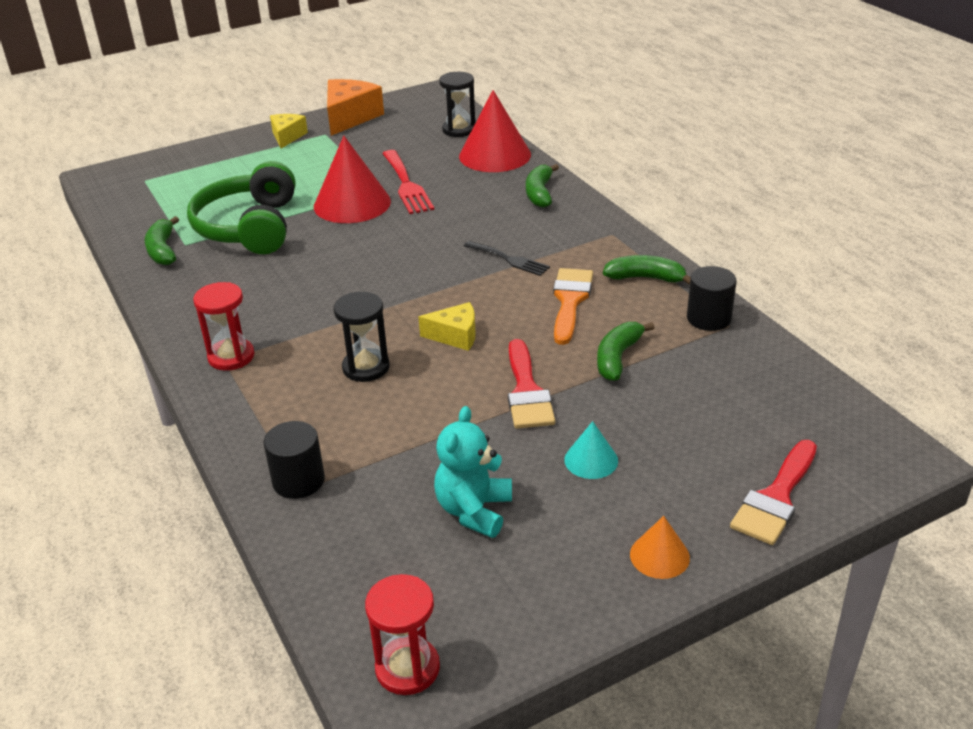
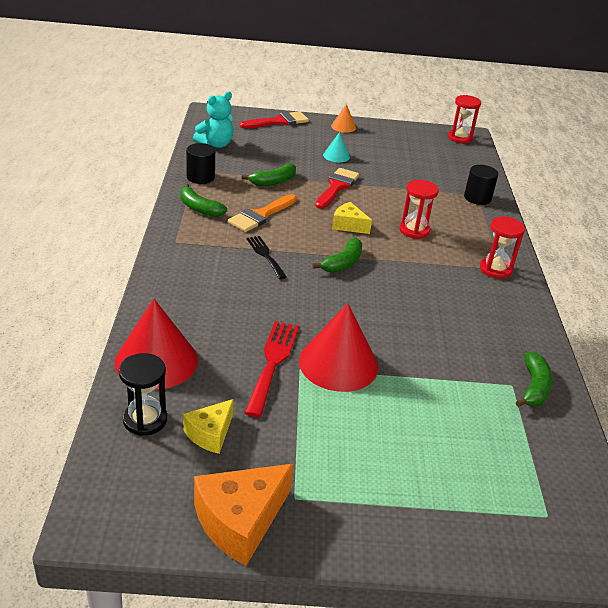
camera: 155 degrees left, 0 degrees up
(249, 227) = (446, 379): green headphones -> none
(287, 137) = (343, 519): yellow cheese -> yellow cheese (210, 434)
(366, 367) = (414, 230): black hourglass -> red hourglass
(474, 511) = (403, 161): turquoise teddy bear -> turquoise teddy bear (215, 144)
(539, 193) = (176, 298): green banana -> green banana (343, 263)

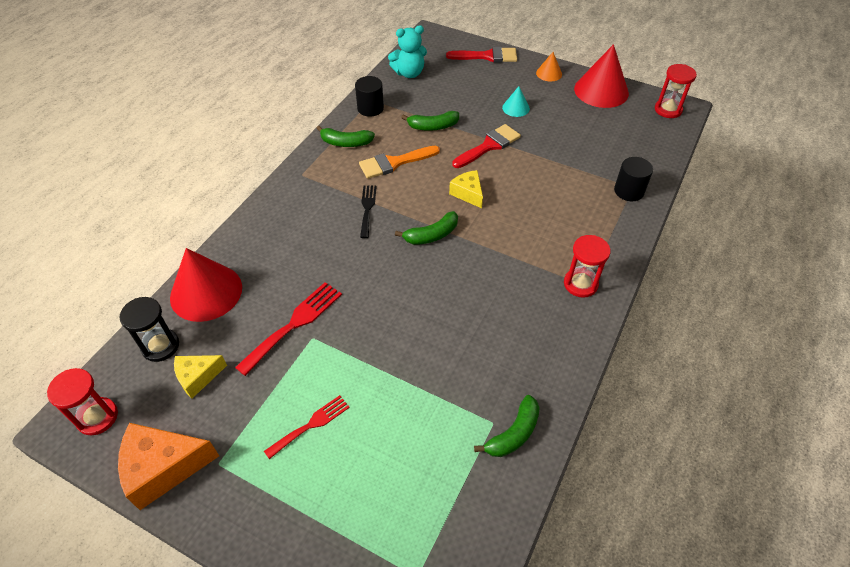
camera: 30 degrees right, 15 degrees up
(199, 208) = (346, 143): green banana -> green banana turned 60 degrees counterclockwise
(338, 363) = (349, 343): red cone -> red cone (601, 91)
(358, 436) = (311, 425): none -> red fork
(414, 230) = (529, 215): red hourglass -> red hourglass (97, 417)

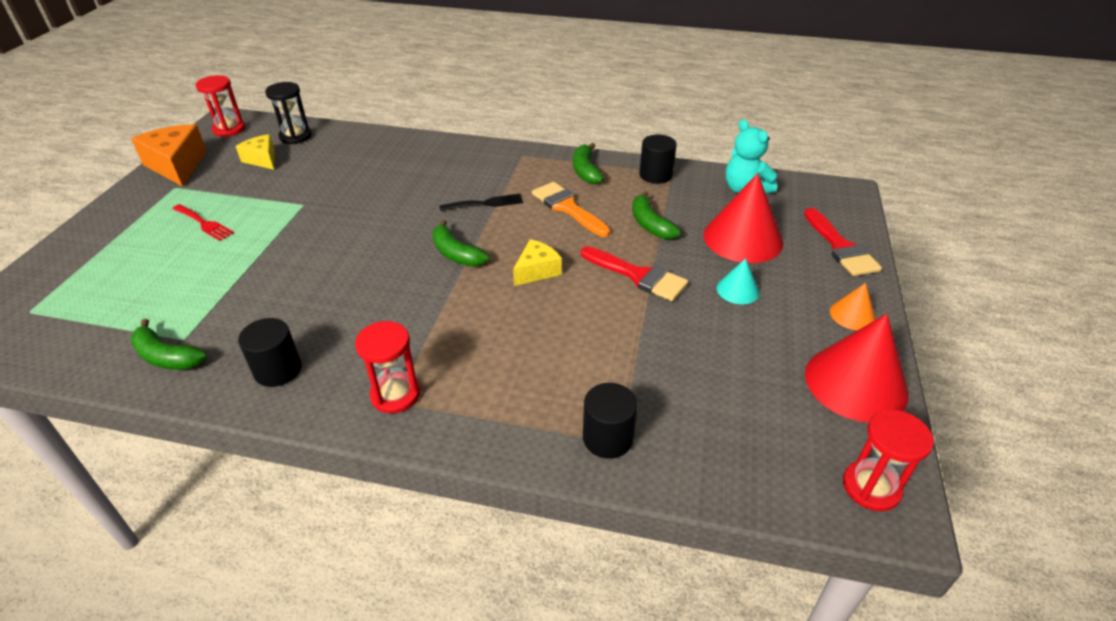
camera: 75 degrees right, 10 degrees down
(206, 292) = (355, 142): red cone -> red cone (743, 238)
(294, 324) = (320, 192): red fork -> none
(544, 353) = (278, 370): none -> black cylinder

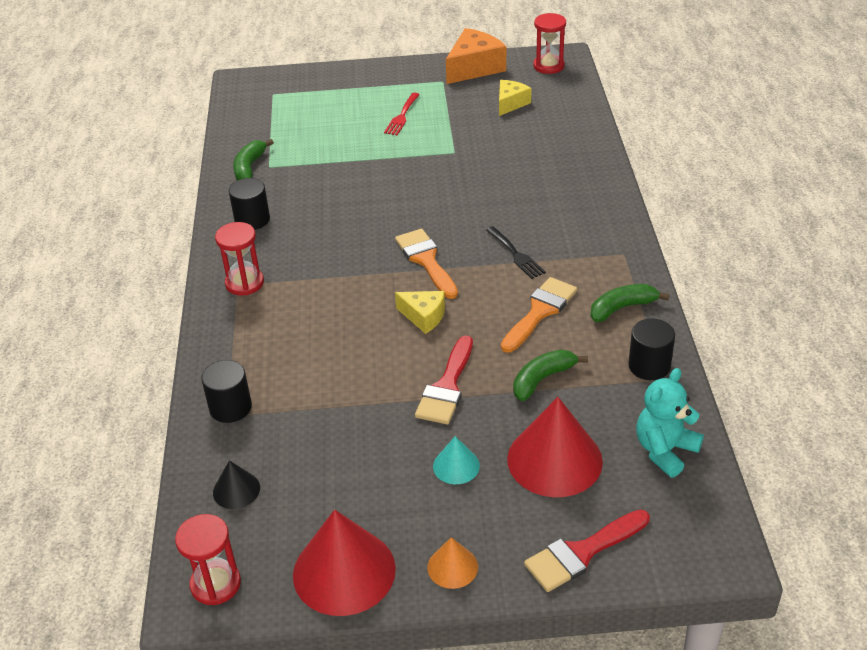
camera: 75 degrees right, 0 degrees up
(295, 136) = (561, 104): black hourglass -> none
(456, 254) = (426, 260): green banana -> orange brush
(738, 450) = (236, 490): none -> black cone

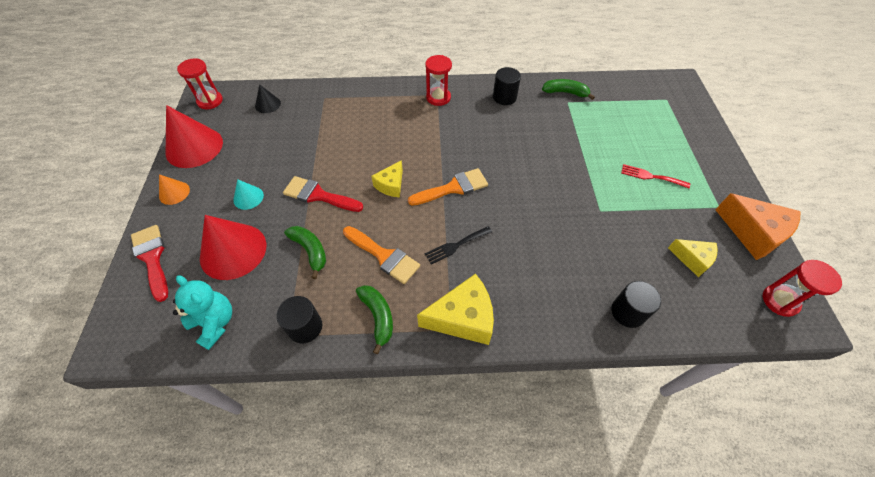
camera: 90 degrees right, 15 degrees up
(230, 407) = (329, 98): black cylinder -> black cylinder (628, 312)
(609, 246) = (463, 318): none -> yellow cheese

